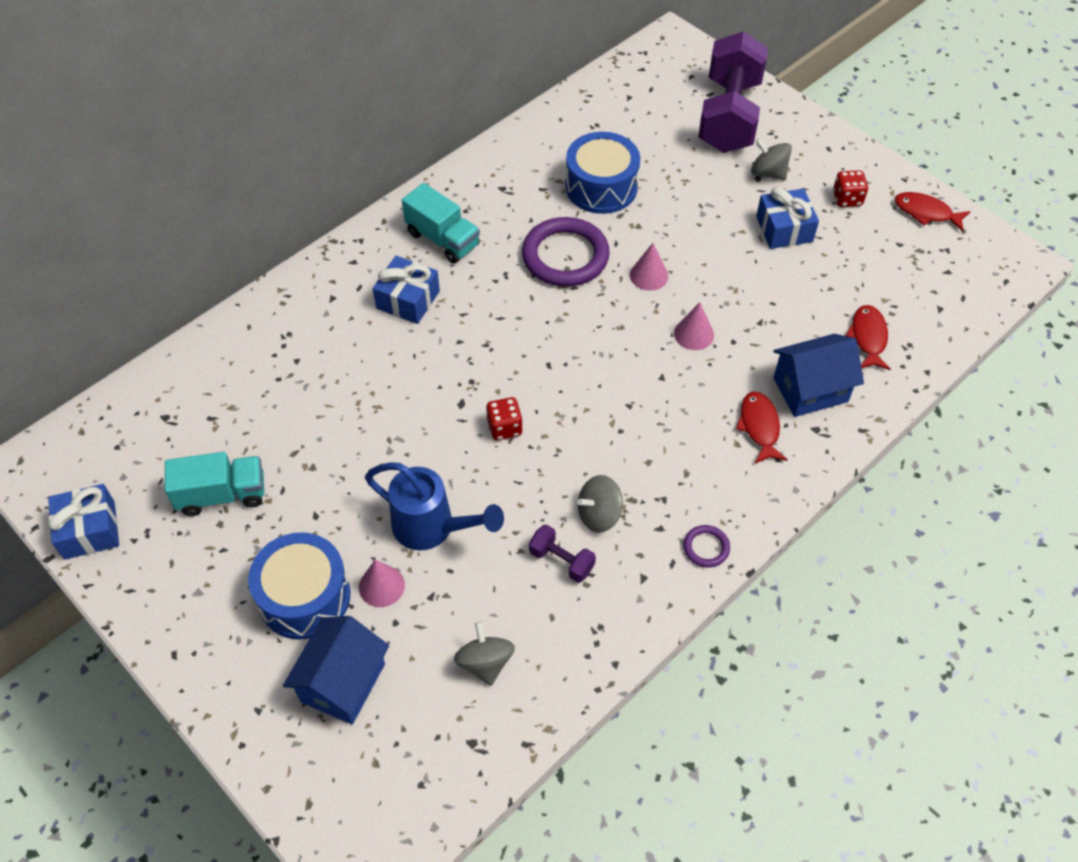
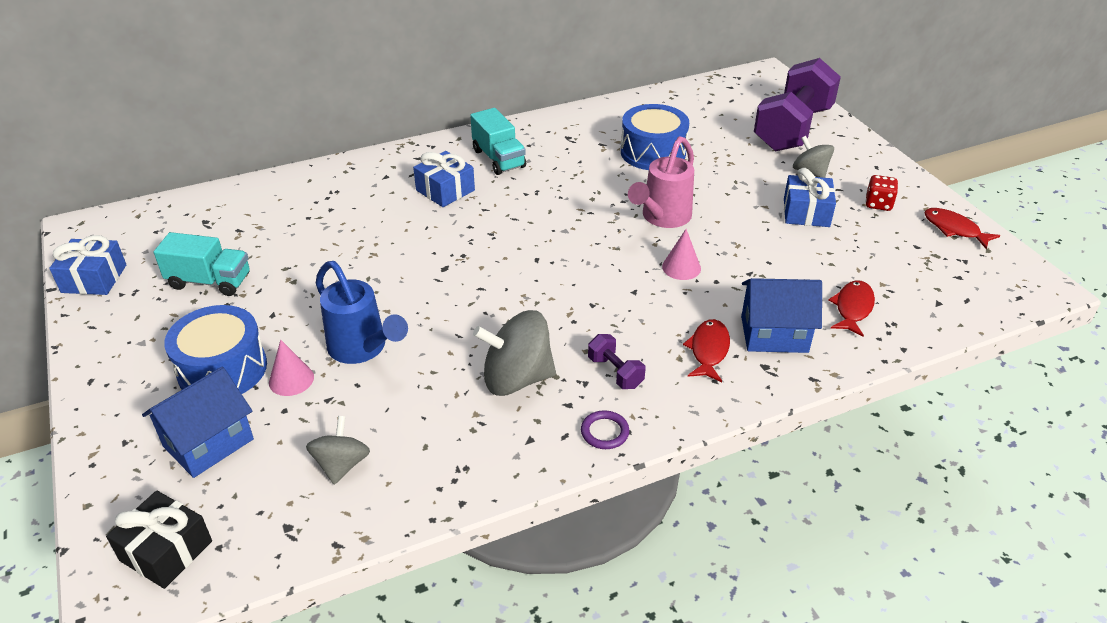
camera: 20 degrees right, 15 degrees down
(374, 806) = (166, 551): none -> black gift
(504, 427) = (471, 293): red dice -> none
(561, 561) = (461, 404): purple dumbbell -> purple dumbbell (615, 372)
(565, 256) = (595, 190): purple ring -> none
(599, 514) = (517, 378): grey spinning top -> grey spinning top, size x1.62
(649, 275) = (662, 218): pink cone -> pink watering can

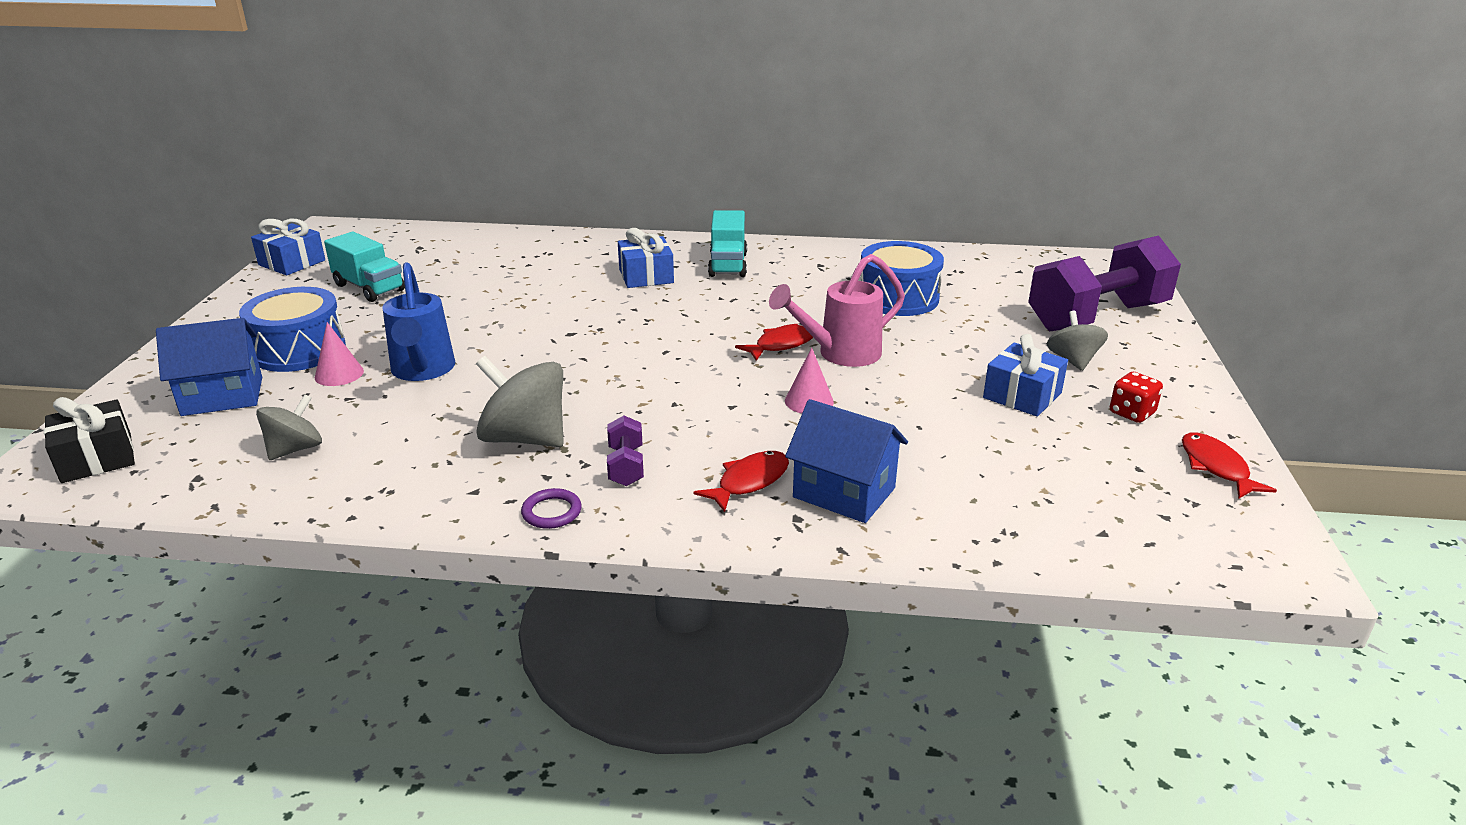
camera: 30 degrees right, 10 degrees down
(852, 308) = (974, 500): red fish -> red fish (782, 344)

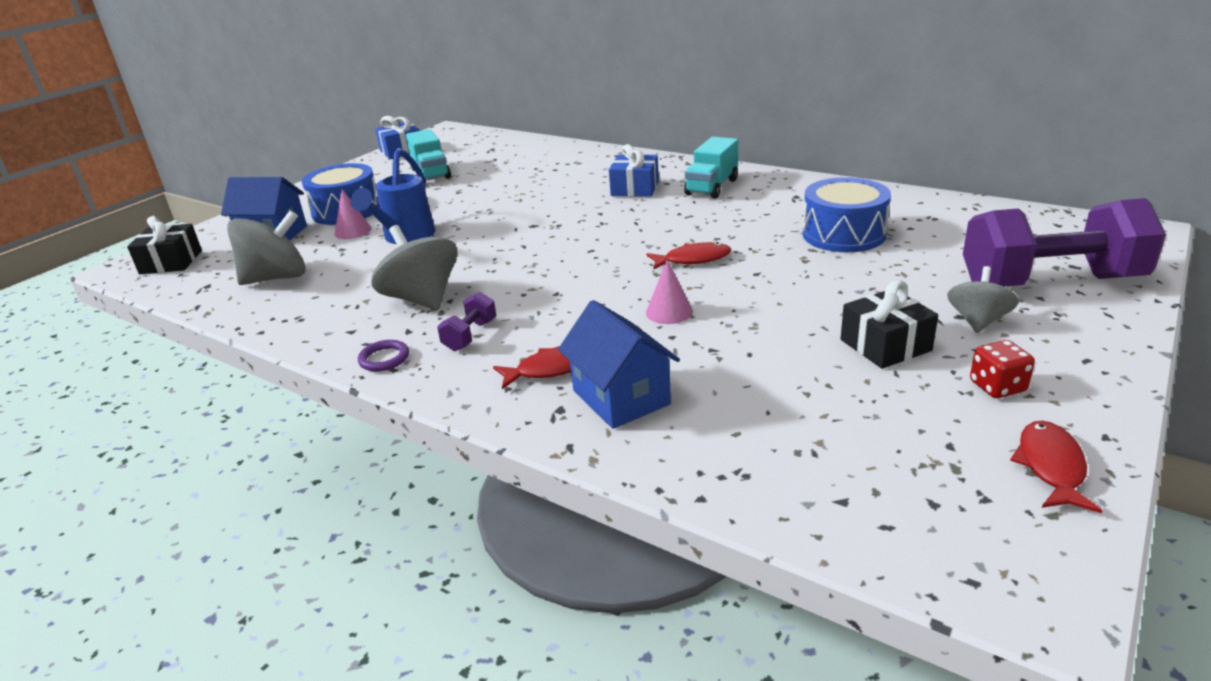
camera: 30 degrees right, 0 degrees up
(295, 449) = (276, 278): grey spinning top -> grey spinning top, size x1.62
(839, 354) = (737, 276): pink watering can -> none
(1022, 395) = (885, 345): blue gift -> black gift

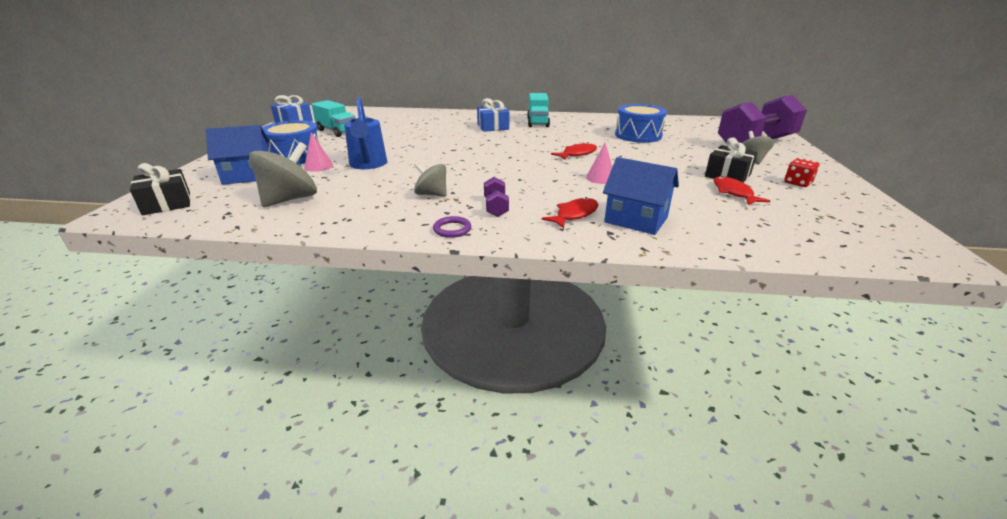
camera: 30 degrees left, 0 degrees up
(422, 299) = (431, 194): grey spinning top -> grey spinning top, size x0.62
(1051, 466) = (863, 208): red fish -> red fish (733, 193)

